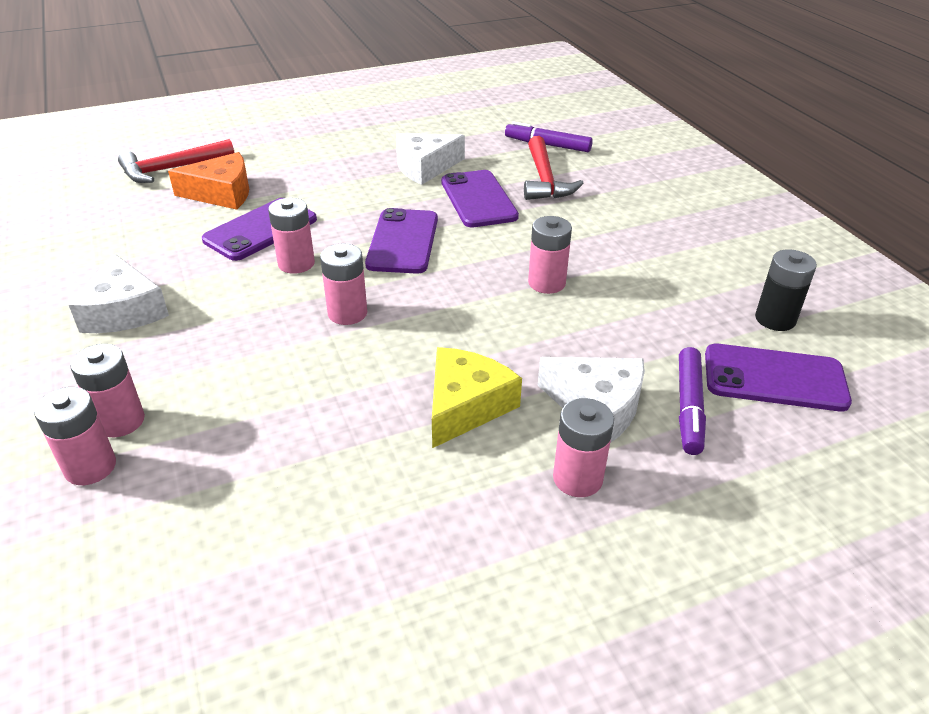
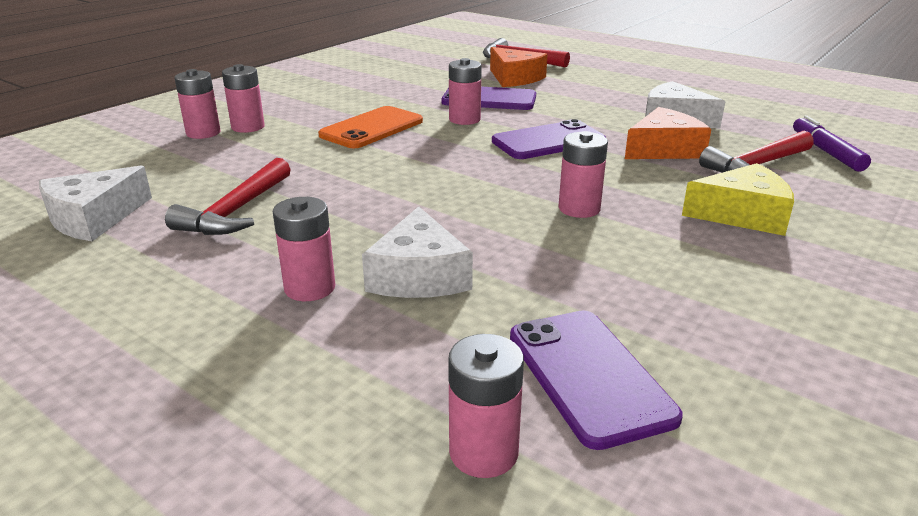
camera: 60 degrees right, 10 degrees down
(124, 311) = (350, 96): white cheese -> white cheese (94, 218)
(247, 328) = (372, 128): none -> orange phone
(347, 313) = (427, 150): pink battery -> pink battery (483, 452)
(372, 491) = (236, 211): none -> red hammer
(466, 406) = (361, 218): yellow cheese -> yellow cheese (742, 214)
(478, 199) = (664, 149): purple phone -> orange cheese
(689, 407) = (470, 326): purple marker -> none
(775, 319) = (716, 355): black battery -> none

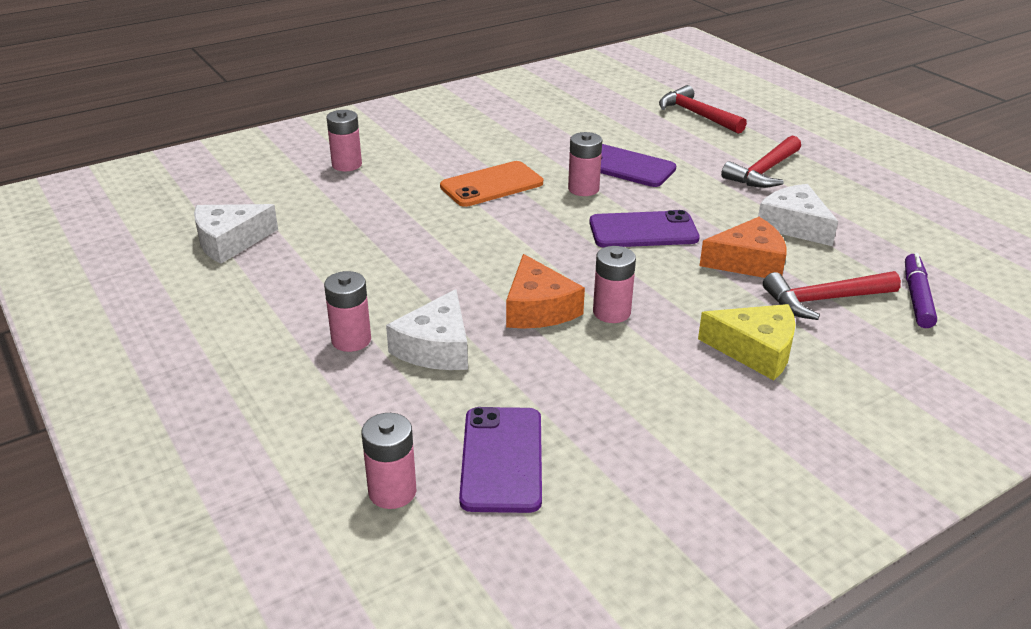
camera: 20 degrees right, 5 degrees up
(236, 211) = (333, 256): red hammer -> red hammer (763, 172)
(248, 127) = (386, 164): pink battery -> none
(514, 78) = (672, 141): orange cheese -> orange cheese (538, 308)

